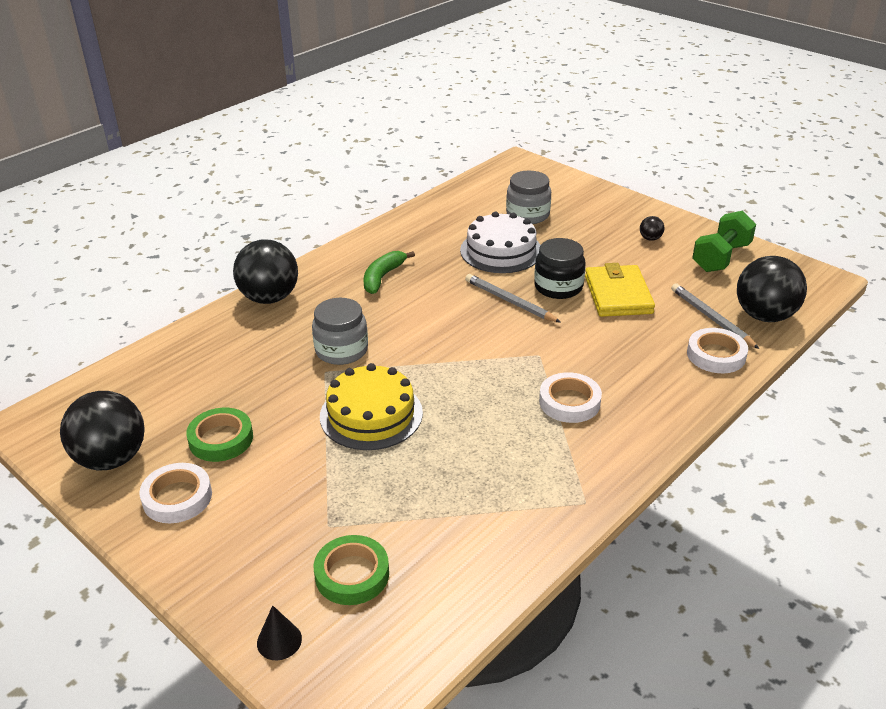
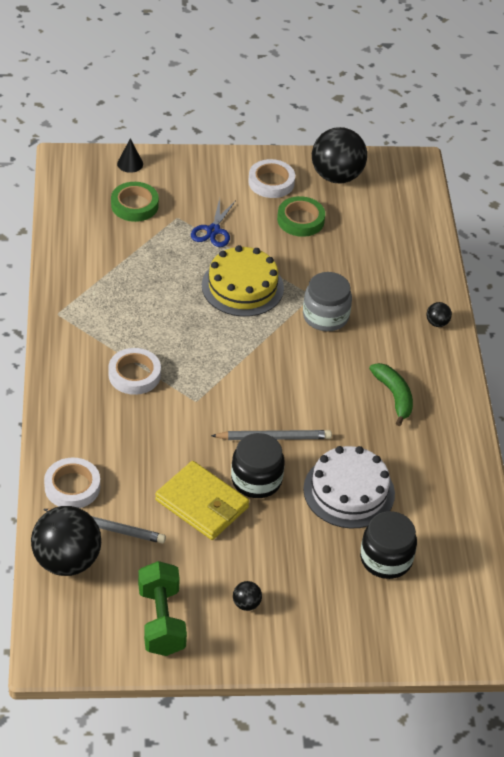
camera: 130 degrees right, 10 degrees up
(269, 298) = (437, 323): black ball -> black ball, size x0.42
(315, 485) = (213, 230): none -> blue scissors
(527, 215) = (386, 559): grey jar -> black jar

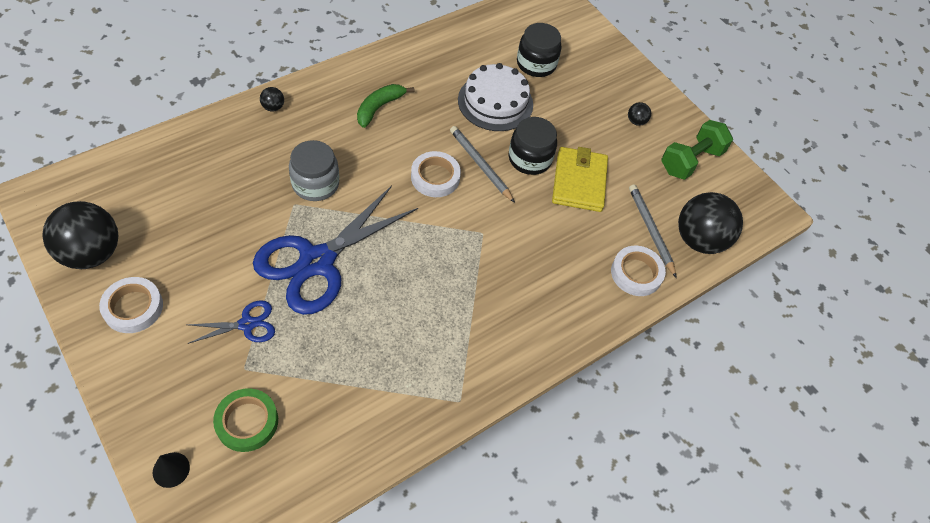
camera: 125 degrees left, 10 degrees up
(134, 375) = (488, 292): white tape -> white tape (435, 177)
(242, 287) = (317, 261): yellow cake -> blue scissors
(300, 220) = (185, 255): green tape -> none

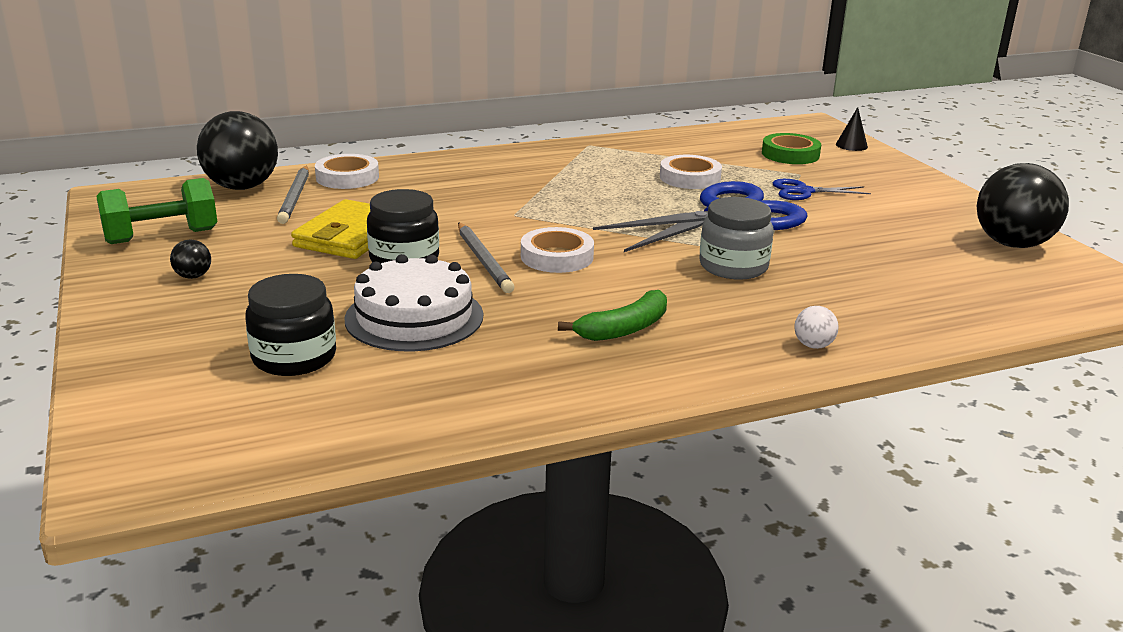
camera: 160 degrees left, 30 degrees down
(133, 307) = (935, 210): white tape -> white tape (690, 178)
(273, 107) = (813, 345): black ball -> white ball

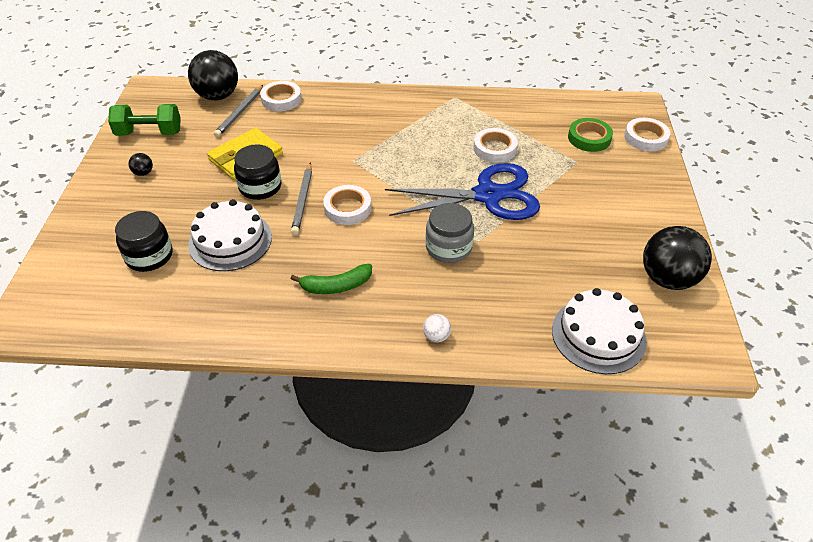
camera: 25 degrees right, 20 degrees up
(803, 191) = (563, 182): blue scissors -> none
(851, 145) = (645, 138): black cone -> white tape
(999, 302) = (598, 335): none -> white cake

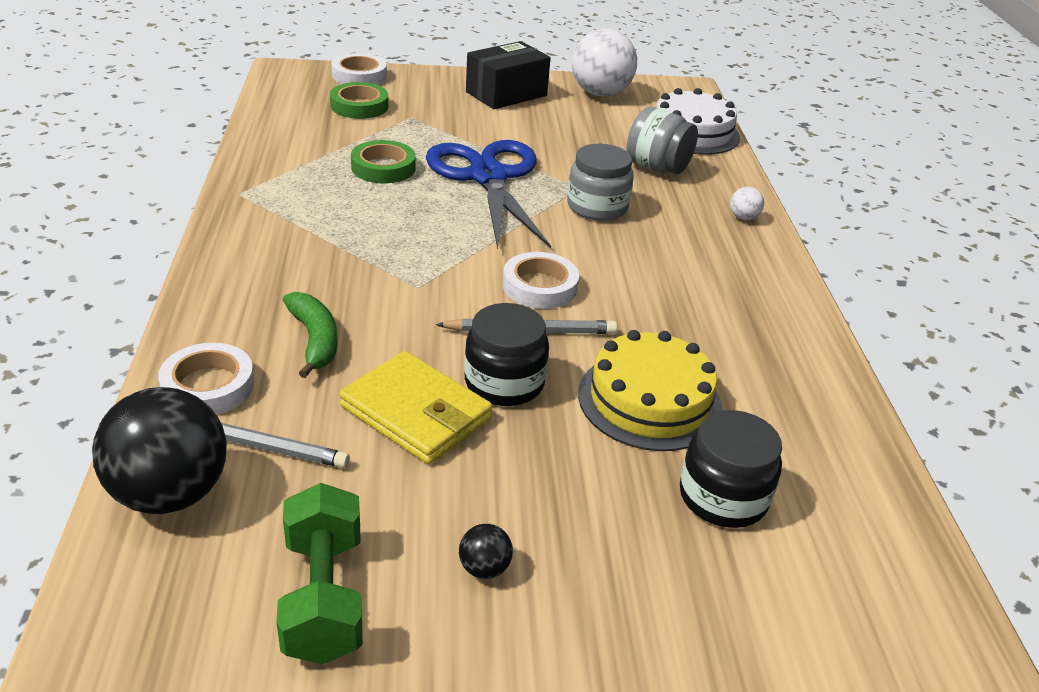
camera: 100 degrees left, 10 degrees down
(230, 241) = (649, 400): white cake -> yellow cake
(336, 286) = (700, 289): green banana -> green banana (314, 340)
(494, 149) = (383, 167): white tape -> green tape
(519, 295) = (657, 167): none -> grey jar
(641, 215) = (506, 94): none -> black box
(667, 279) = (600, 93): black ball -> white ball

